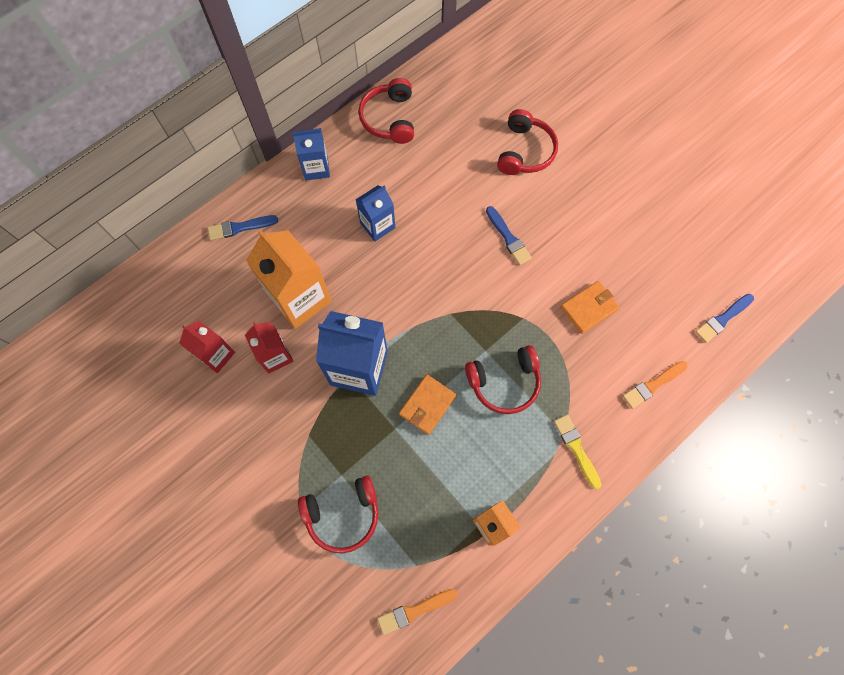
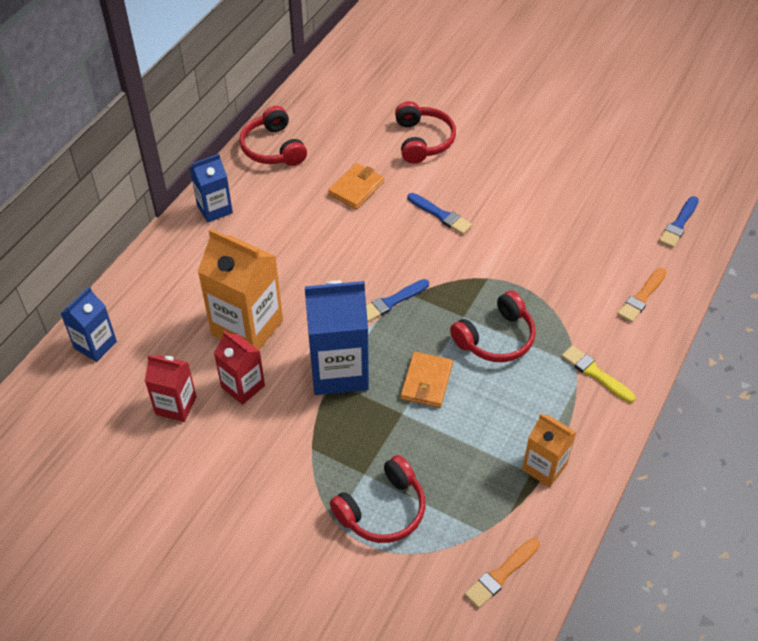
camera: 20 degrees left, 20 degrees down
(240, 227) = (153, 282): blue brush -> blue brush (392, 302)
(377, 225) = (302, 241): blue carton -> blue carton (95, 345)
(589, 308) = (548, 251): orange wallet -> orange wallet (356, 188)

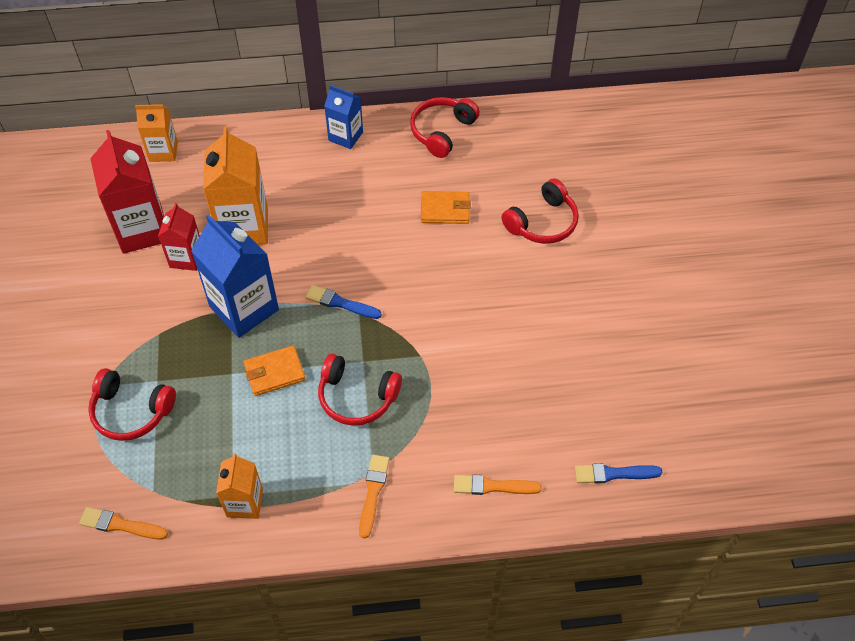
camera: 55 degrees right, 5 degrees up
(95, 345) = (163, 151): blue carton -> orange carton
(176, 405) = (142, 229): red carton -> red carton, size x1.74
(441, 215) = (464, 283): blue brush -> none
(595, 373) = (373, 492): yellow brush -> orange brush

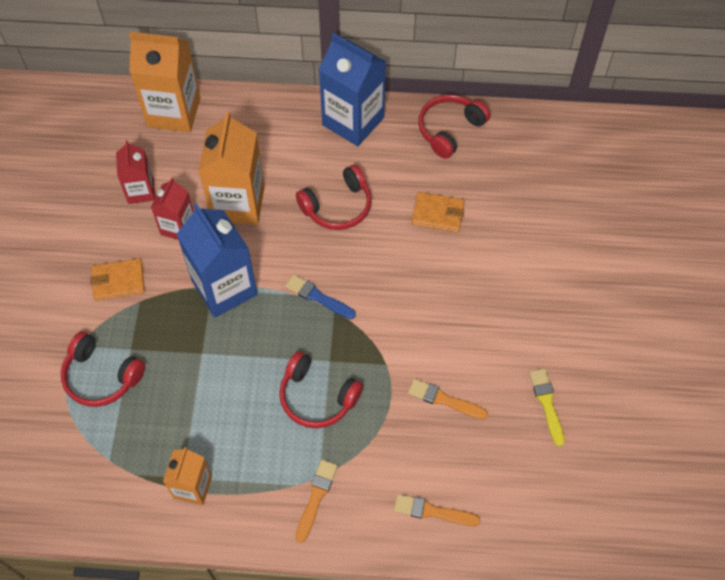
camera: 10 degrees right, 5 degrees up
(120, 525) = (74, 489): orange brush -> orange brush (444, 399)
(142, 229) = (141, 191): red carton -> red carton, size x0.58
(163, 151) = (174, 112): orange carton -> orange carton, size x1.74
(274, 372) = (243, 359): orange wallet -> orange wallet (118, 281)
(345, 136) = (353, 121): blue carton -> blue carton, size x1.74
(542, 222) = (532, 242): red headphones -> red headphones (337, 206)
(585, 368) = (547, 403): none -> yellow brush
(613, 474) = (554, 519): blue brush -> none

